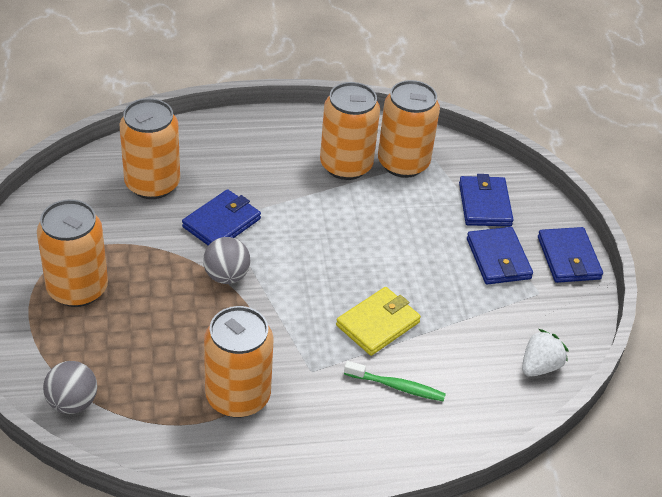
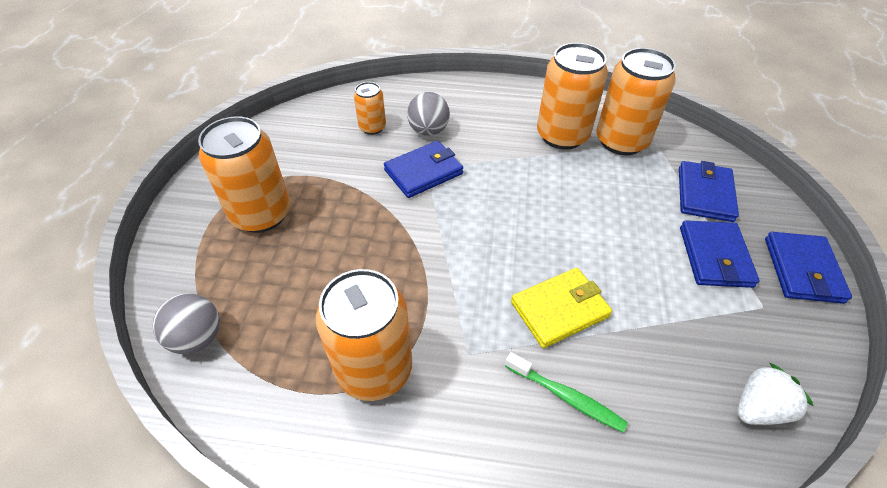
camera: 20 degrees right, 5 degrees up
(152, 184) = (372, 127): orange can -> orange can, size x0.52
(226, 276) = (410, 226): grey ball -> grey ball (428, 131)

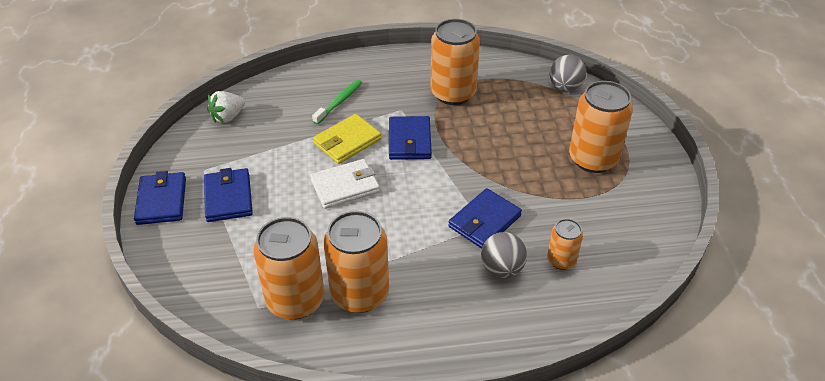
camera: 165 degrees right, 5 degrees down
(566, 396) = (339, 102): green toothbrush -> green toothbrush turned 105 degrees clockwise
(568, 241) = (345, 186): none -> white wallet
(705, 194) = (221, 253): blue wallet -> blue wallet (409, 141)

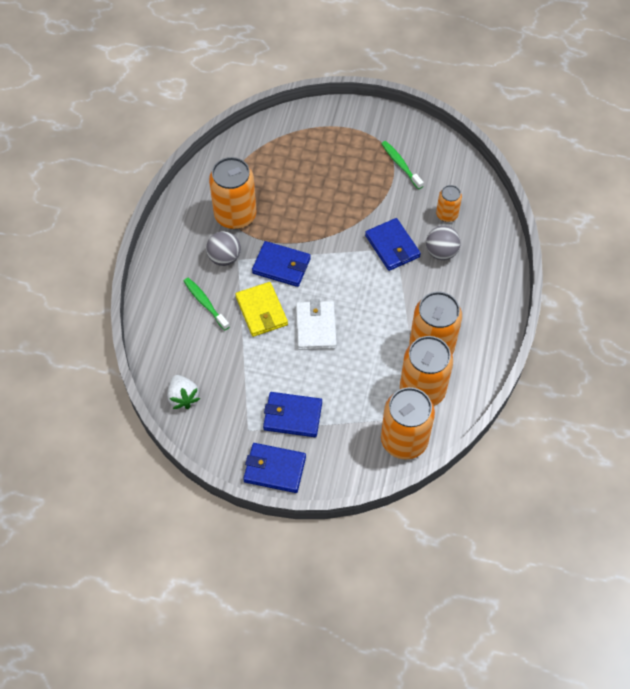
camera: 70 degrees left, 15 degrees up
(565, 87) = (266, 136): grey ball -> grey ball (224, 258)
(593, 159) = (357, 154): orange can -> orange can (404, 440)
(605, 199) = (400, 164): none -> green toothbrush

